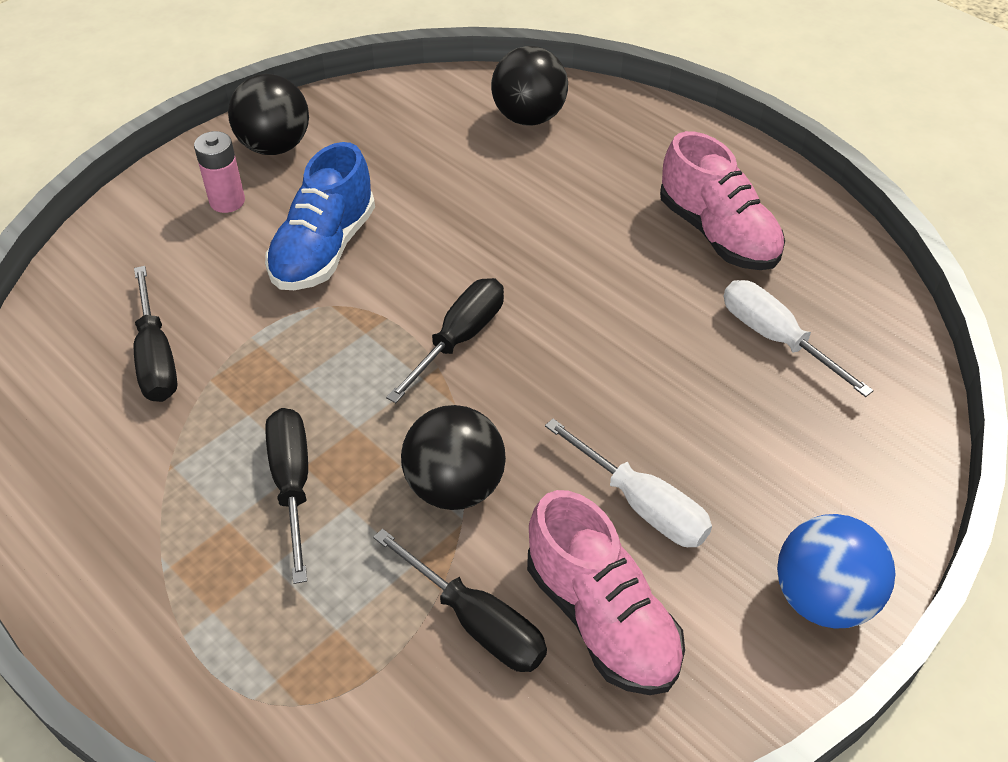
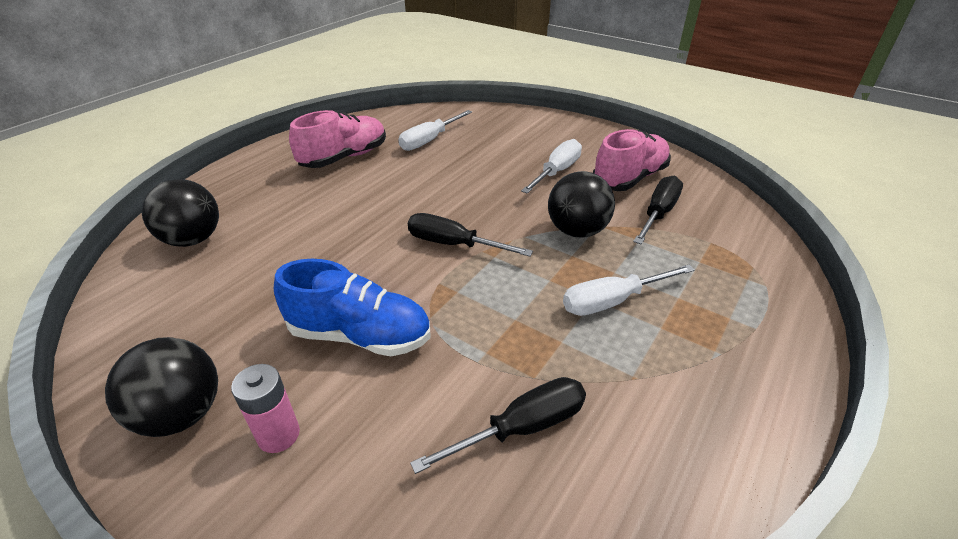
camera: 100 degrees left, 10 degrees down
(292, 484) = (612, 301): black screwdriver -> white screwdriver
(822, 598) = (582, 129): blue ball -> none

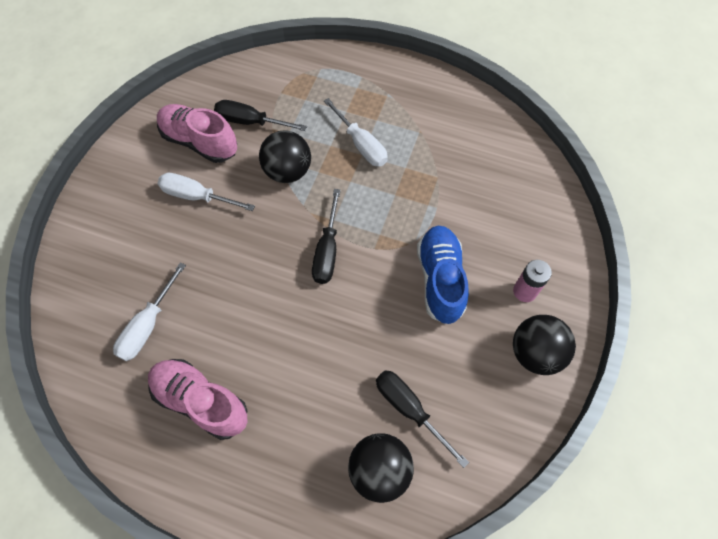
camera: 105 degrees left, 25 degrees up
(429, 140) = (148, 325): white screwdriver -> white screwdriver turned 90 degrees clockwise
(522, 427) = (472, 177): black screwdriver -> black screwdriver (409, 409)

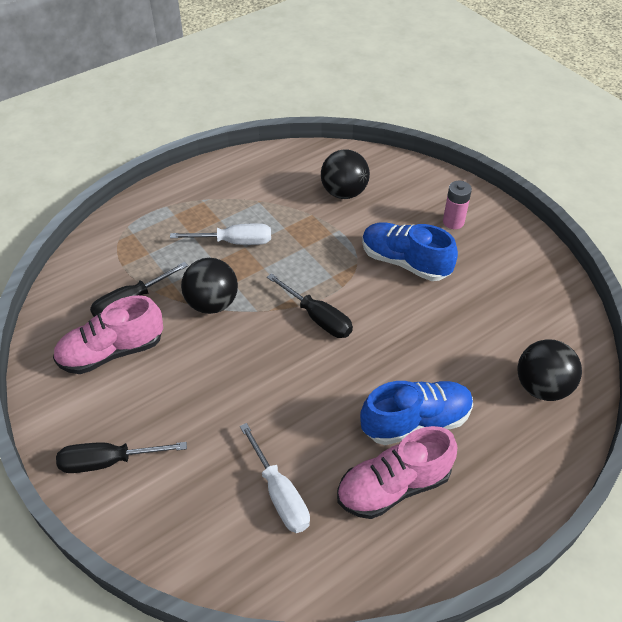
camera: 55 degrees left, 15 degrees down
(197, 196) = (172, 384): white screwdriver -> none
(273, 384) = (416, 421): none -> blue shoe
(409, 409) = (502, 340): black screwdriver -> black screwdriver (108, 461)
(535, 353) = (507, 244): black ball -> black ball (344, 193)

